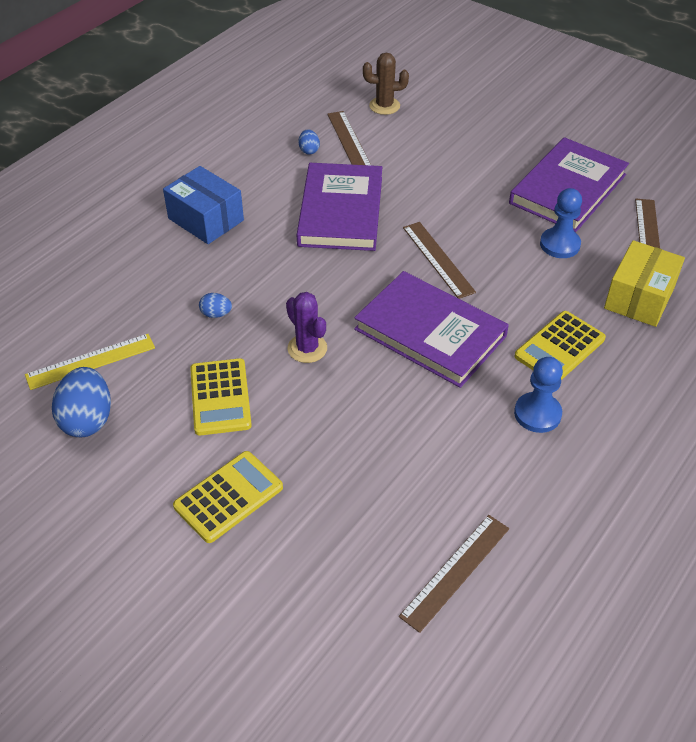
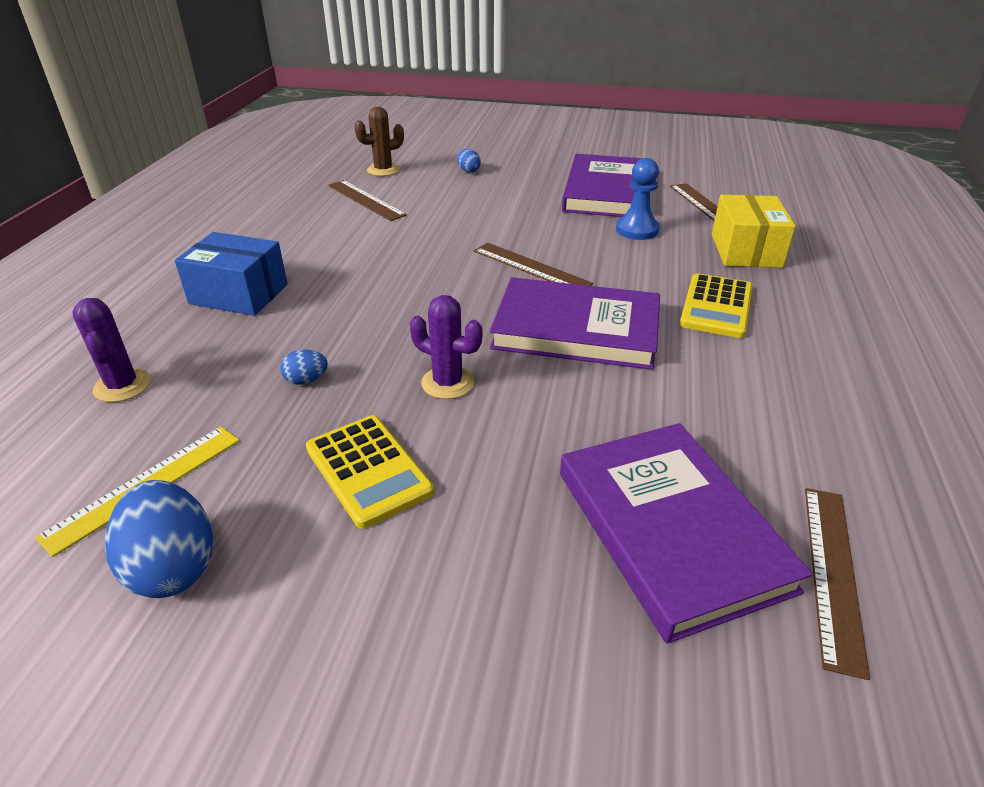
camera: 25 degrees left, 10 degrees down
(102, 280) = (122, 386): none -> purple cactus
(228, 497) = (461, 596): yellow calculator -> none
(309, 150) = (327, 214): blue egg -> blue egg (468, 170)
(341, 211) = (396, 253): purple book -> purple book (670, 529)
(537, 414) = (753, 369): blue pawn -> none

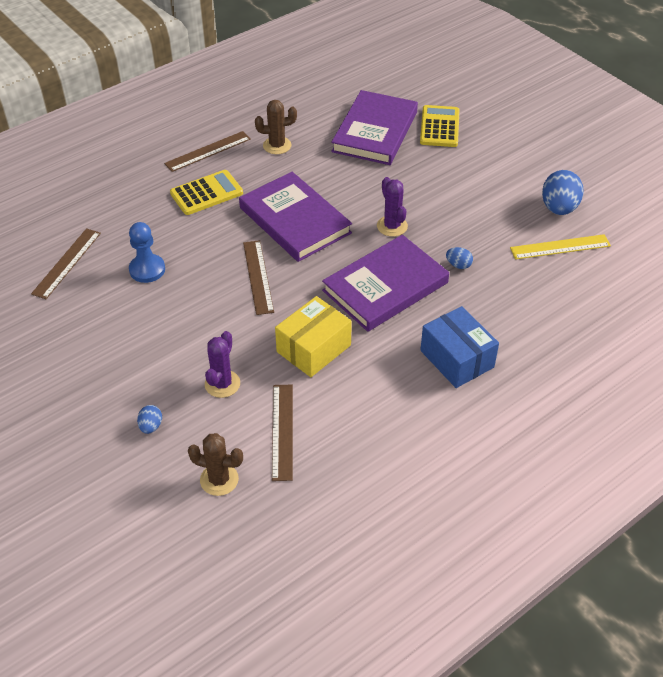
camera: 140 degrees left, 10 degrees up
(122, 386) = (555, 314): purple cactus -> purple cactus (222, 384)
(368, 470) = (463, 205): yellow calculator -> yellow calculator (439, 127)
(605, 191) = (97, 322): purple book -> purple book (385, 286)
(746, 250) = (120, 215): yellow box -> yellow box (313, 348)
(758, 407) = (277, 145): none -> brown cactus
(833, 573) = (343, 99): brown ruler -> brown ruler (208, 151)

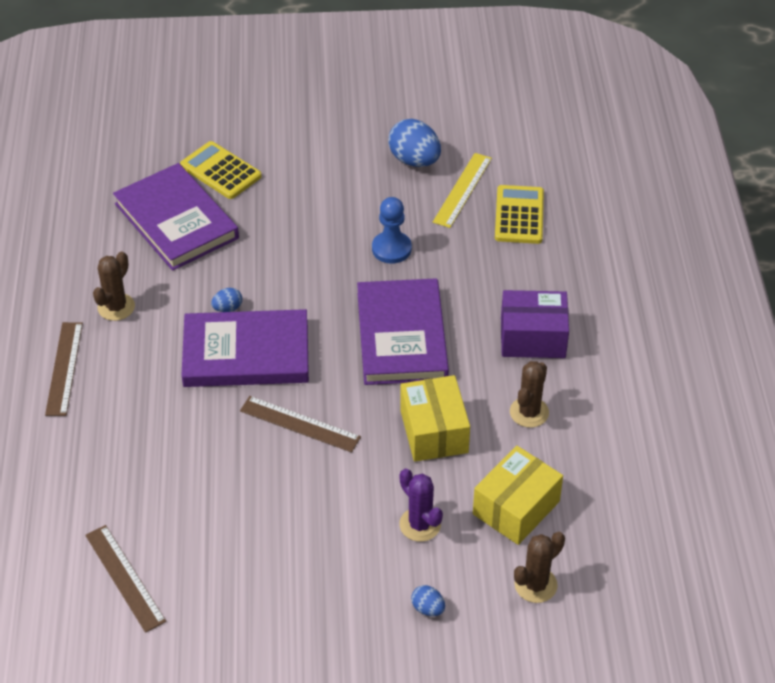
camera: 55 degrees left, 0 degrees up
(147, 269) = (203, 510): blue pawn -> blue pawn (391, 249)
(206, 193) = (133, 403): yellow calculator -> yellow calculator (519, 215)
(282, 431) = (516, 507): brown ruler -> yellow box
(381, 393) = (529, 412): none -> brown cactus
(392, 226) = (326, 286): purple cactus -> none
(457, 359) = (532, 337): blue box -> purple box
(458, 265) = (421, 269): blue egg -> blue egg (228, 308)

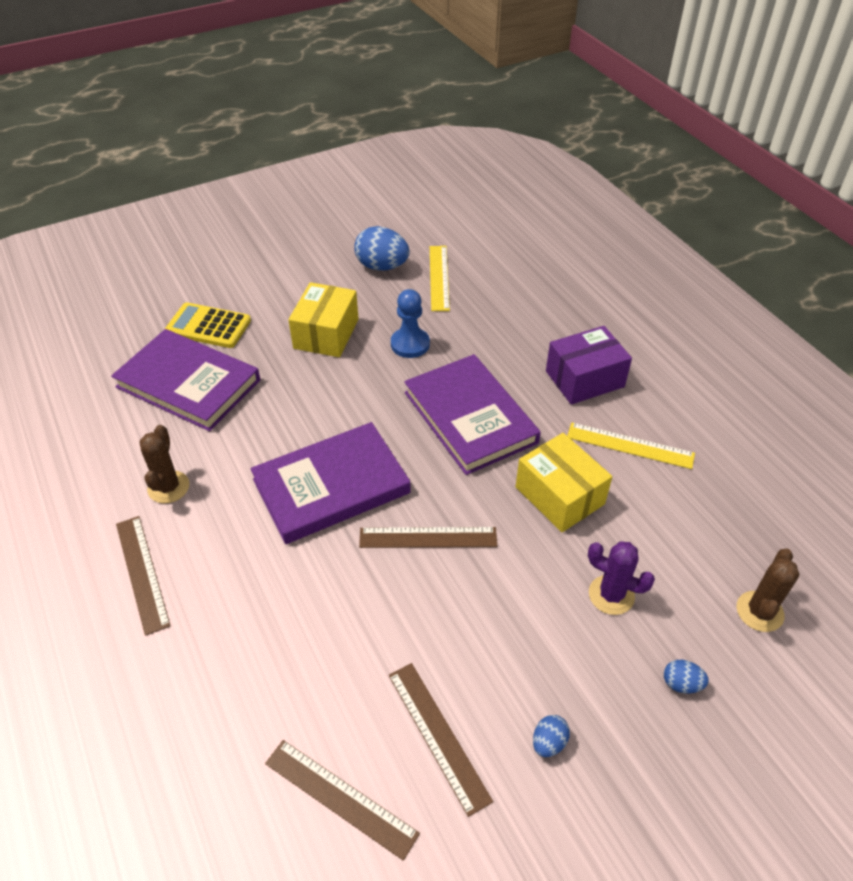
camera: 25 degrees left, 0 degrees up
(217, 567) = (438, 735): none -> brown ruler
(228, 308) = (287, 449): blue egg -> blue egg (548, 742)
(516, 507) = (685, 540): yellow box -> yellow box (326, 334)
(519, 215) = (500, 283): yellow calculator -> none
(529, 412) = (630, 446): brown cactus -> yellow ruler

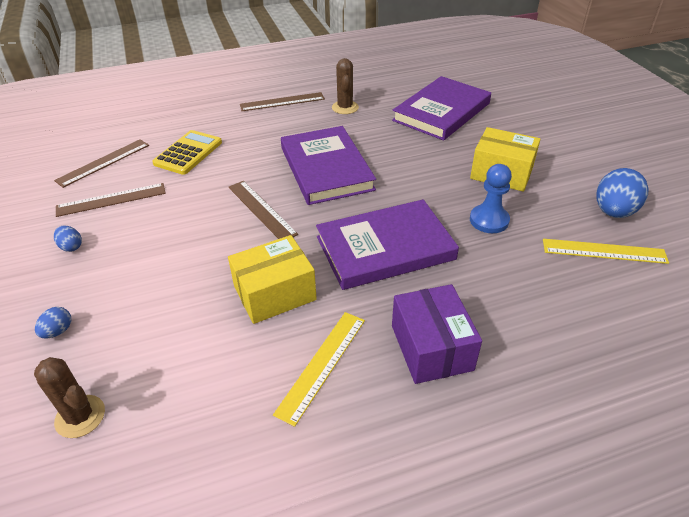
camera: 100 degrees right, 5 degrees down
(168, 487) = (345, 107): brown cactus -> brown cactus turned 75 degrees clockwise
(208, 326) = (507, 118): yellow calculator -> yellow calculator (188, 153)
(428, 538) = (261, 210): brown ruler -> brown ruler turned 45 degrees counterclockwise
(611, 595) = (158, 306): purple cactus -> none

